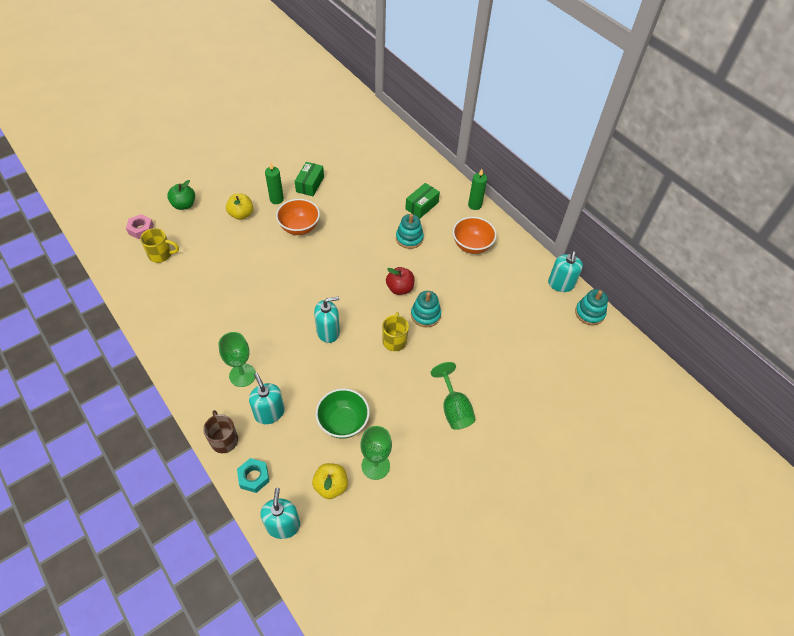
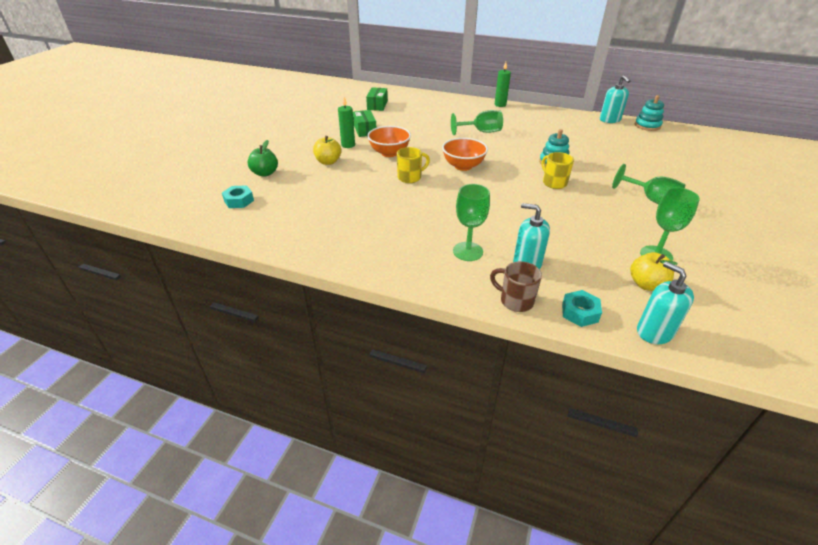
camera: 30 degrees left, 15 degrees down
(141, 229) = (239, 201): pink nut -> turquoise nut
(161, 255) = (282, 209): yellow mug -> yellow mug (410, 177)
(328, 332) = (498, 197): turquoise soap dispenser -> none
(343, 422) = (592, 242): green bowl -> none
(400, 288) = (514, 156): red apple -> none
(409, 238) = (481, 132): turquoise stacking toy -> green goblet
(422, 206) = (465, 115): green box -> green box (377, 105)
(472, 246) = (528, 122): orange bowl -> orange bowl (463, 166)

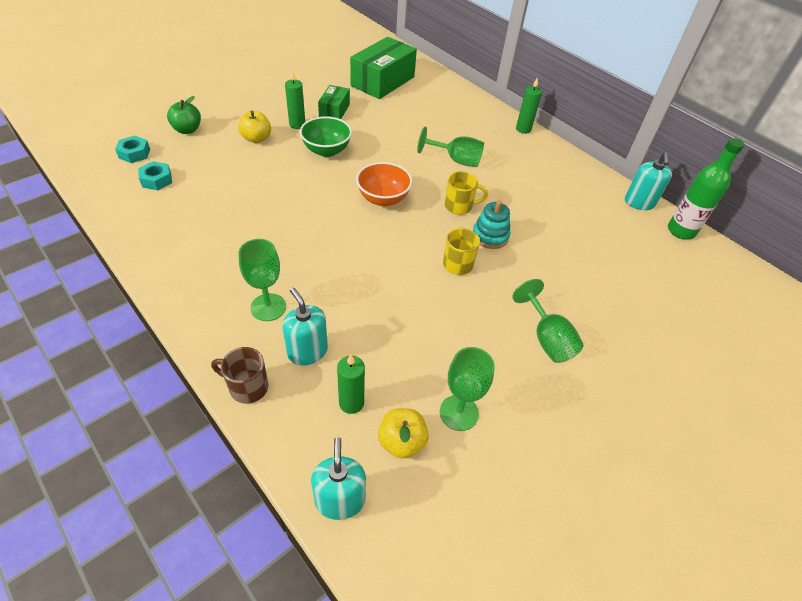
camera: 25 degrees right, 10 degrees up
(377, 105) = (383, 81): green box -> green box, size x1.85
(389, 153) = (326, 151): orange bowl -> green bowl
(410, 177) = (313, 191): yellow mug -> yellow mug (459, 206)
(515, 301) = (247, 387): brown mug -> brown mug turned 45 degrees counterclockwise
(579, 312) = (292, 435): turquoise nut -> turquoise nut (156, 180)
(591, 279) = (351, 403): none -> green candle
(647, 126) = (681, 231): turquoise stacking toy -> green bottle

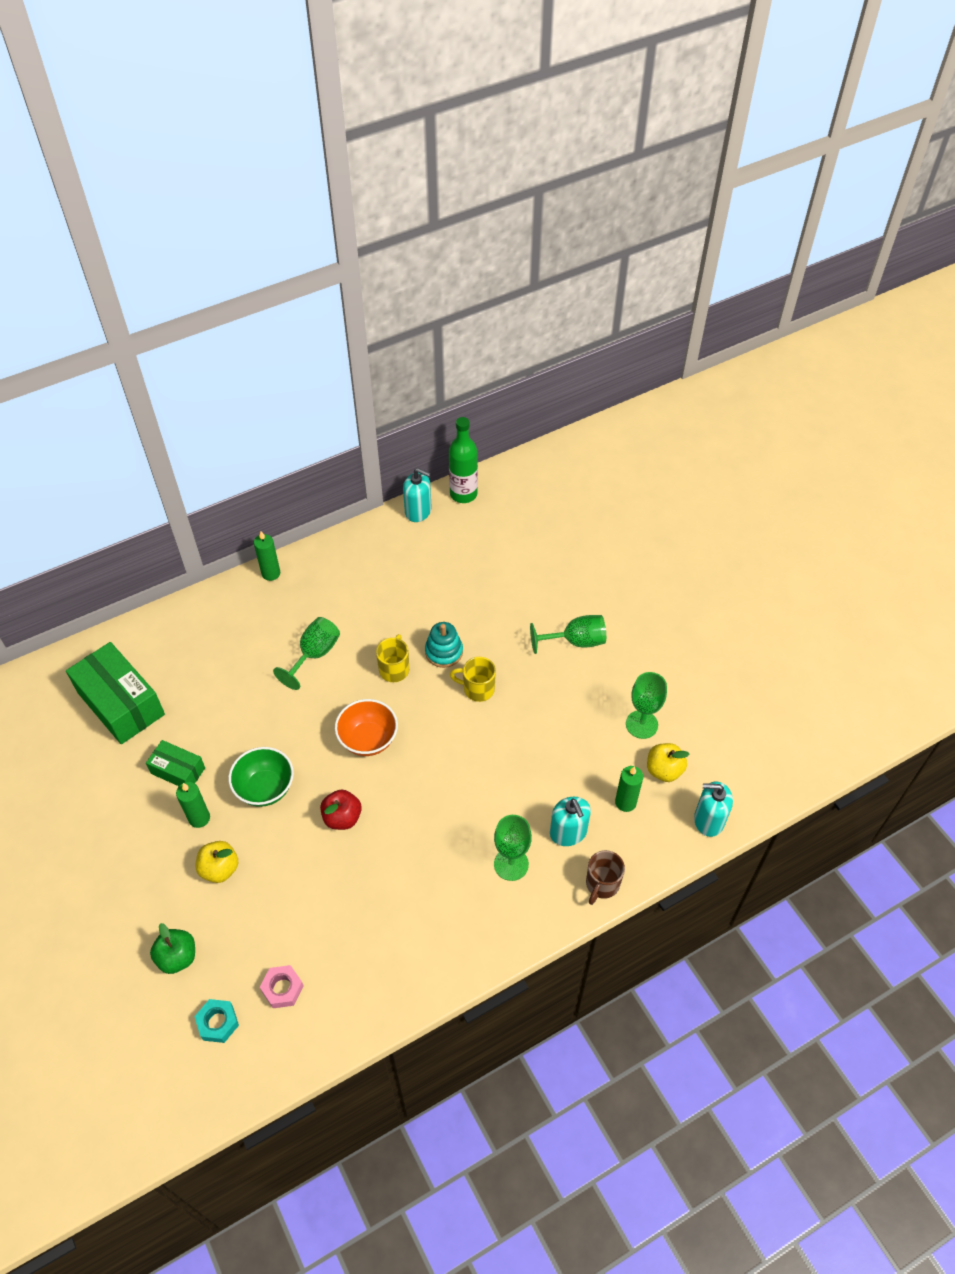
camera: 75 degrees left, 5 degrees up
(156, 180) = (282, 989): turquoise nut -> pink nut
(306, 193) = (342, 817): none -> red apple
(307, 351) = (568, 832): turquoise soap dispenser -> turquoise soap dispenser turned 90 degrees counterclockwise

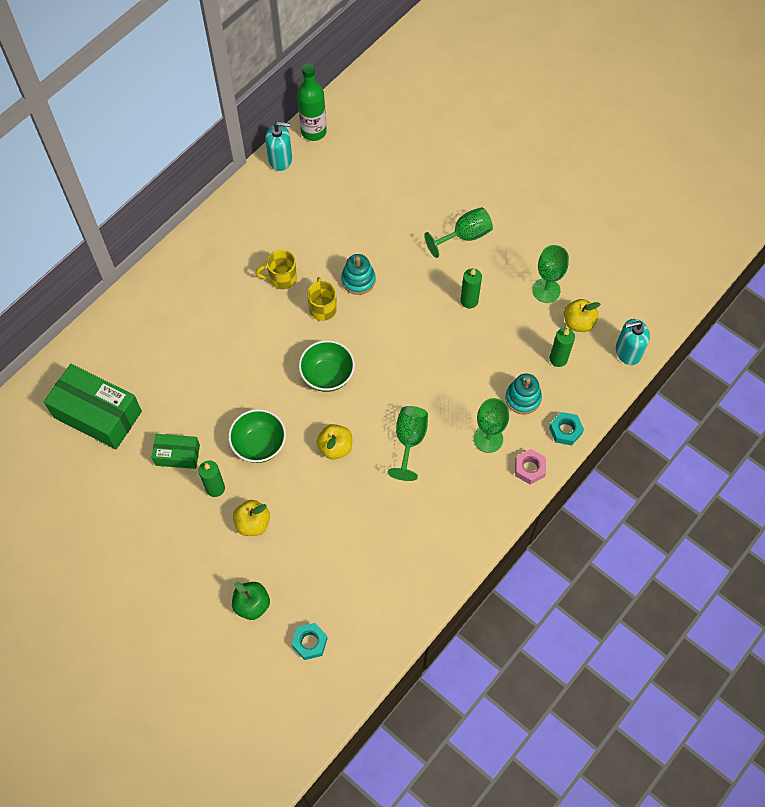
camera: 20 degrees left, 10 degrees up
(271, 573) = (175, 256): green candle -> green candle (469, 301)
(282, 989) = (349, 598): pink nut -> pink nut (529, 468)
(314, 654) = (248, 317): green goblet -> green goblet (409, 441)
(342, 817) = (335, 447): red apple -> yellow apple
(368, 739) = (327, 376): orange bowl -> green bowl
(477, 689) = (400, 303): yellow mug -> yellow mug (282, 278)
(568, 832) = (523, 398): turquoise soap dispenser -> turquoise stacking toy
(602, 884) = (565, 430): brown mug -> turquoise nut

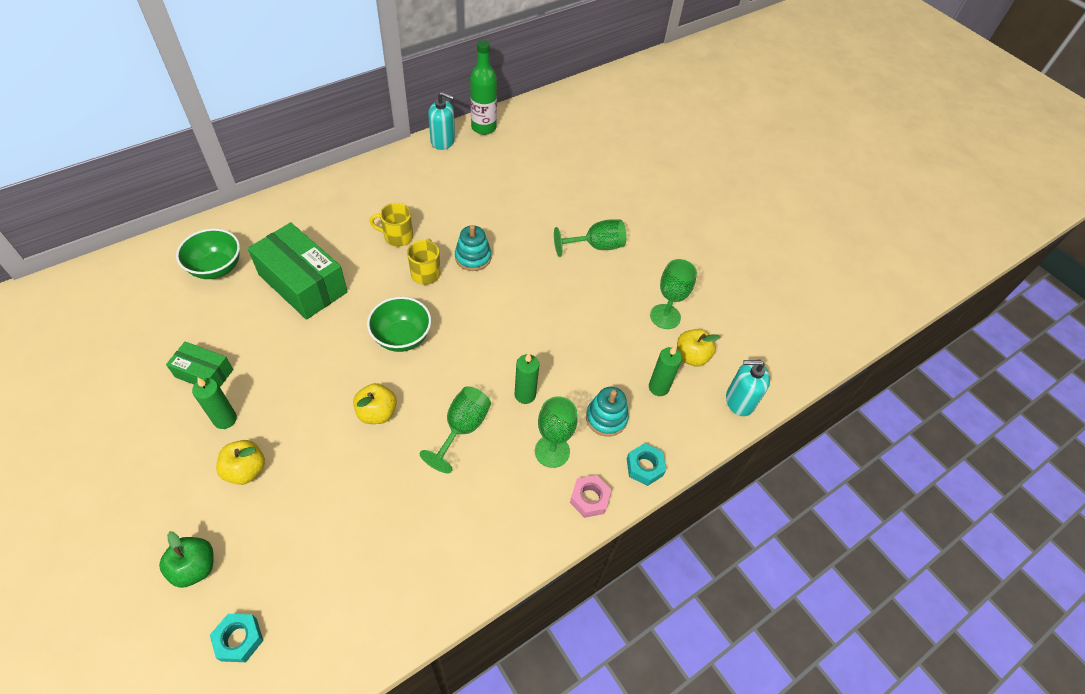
camera: 10 degrees right, 10 degrees down
(97, 414) = (147, 310): green box -> green box (303, 283)
(259, 445) = (296, 387): green bowl -> green bowl (216, 268)
(469, 301) = (580, 305): green candle -> green candle (525, 395)

